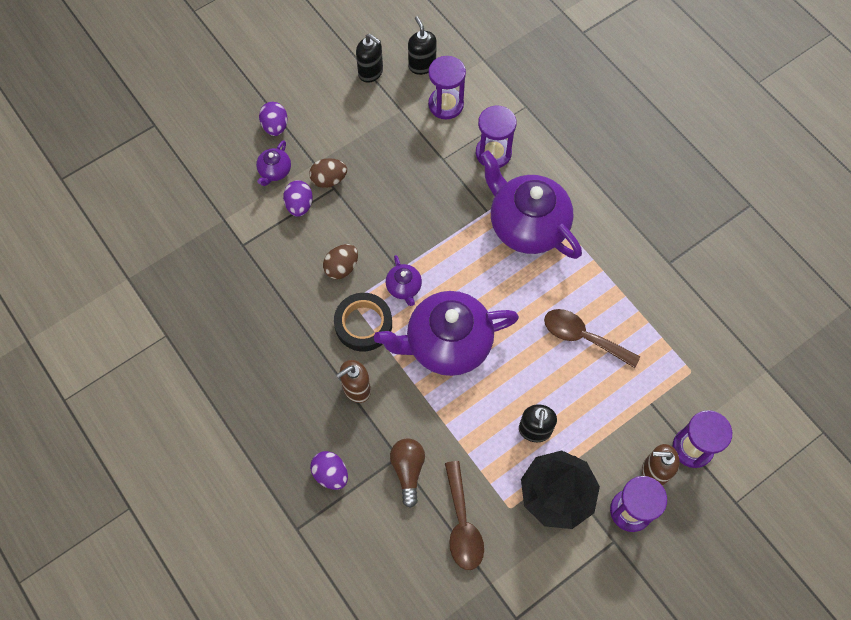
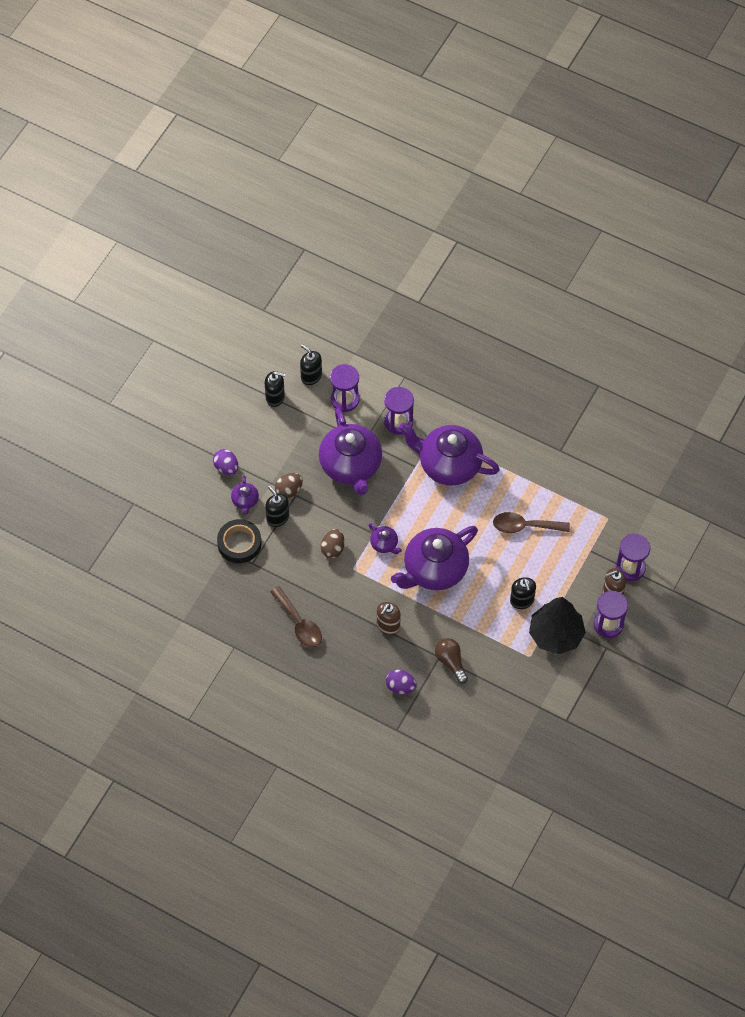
camera: 25 degrees left, 5 degrees down
(299, 205) = (277, 518): purple egg -> black soap dispenser
(363, 324) = (369, 581): black tape -> black tape (239, 543)
(413, 181) = (351, 466): none -> purple teapot
(462, 524) = (504, 680): brown spoon -> brown spoon (299, 623)

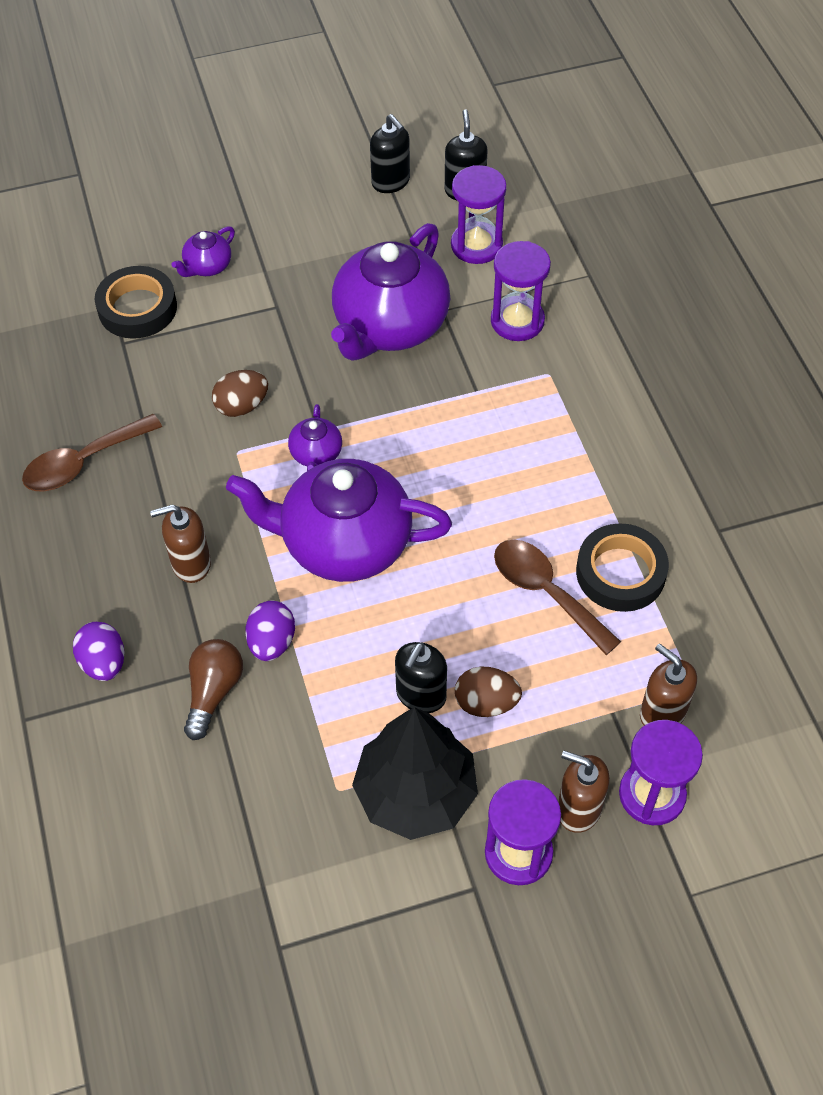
camera: 45 degrees right, 5 degrees down
(226, 467) = (233, 214): purple egg -> purple egg (272, 642)
(277, 518) = (221, 315): black soap dispenser -> none
(289, 490) = (275, 295): brown egg -> brown egg (486, 703)
(299, 623) = (83, 462): brown spoon -> brown spoon turned 45 degrees clockwise
(448, 464) = (526, 423): purple teapot -> none
(543, 496) = (620, 572): none -> black tape
(606, 536) = (662, 712): none -> brown soap dispenser

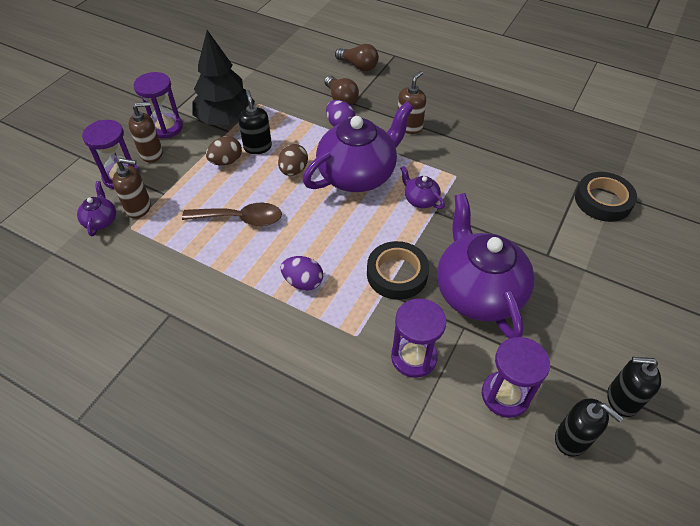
camera: 135 degrees right, 5 degrees down
(83, 462) = (507, 128): brown spoon -> none
(104, 663) = (392, 82): purple egg -> purple egg (303, 282)
(104, 743) = (358, 66): none -> brown light bulb
(207, 266) = (613, 247): purple teapot -> purple teapot (101, 220)
(242, 406) = (484, 195): brown egg -> brown egg (293, 170)
(620, 572) = (209, 253): black tape -> black tape (397, 274)

